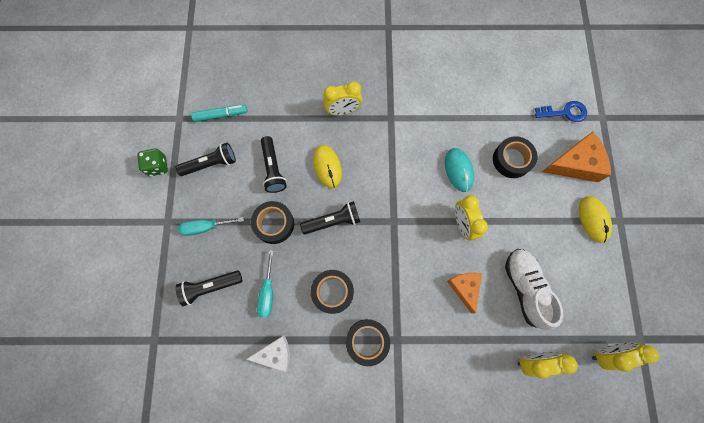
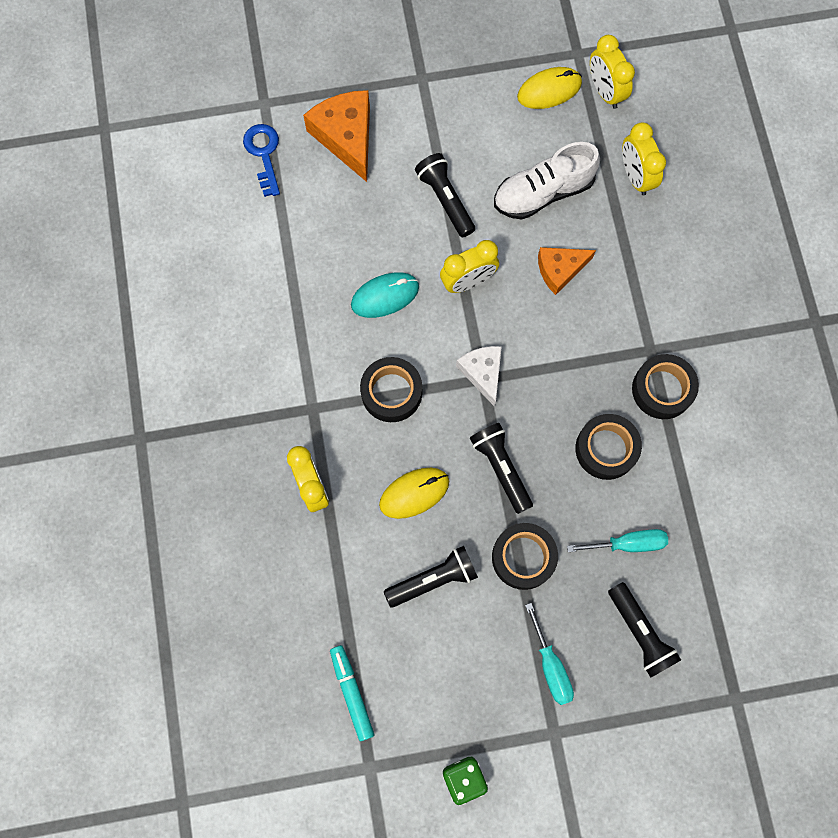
camera: 100 degrees left, 0 degrees up
(211, 164) = (443, 686): black flashlight -> black flashlight (445, 199)
(275, 354) = (710, 513): white cheese -> white cheese (482, 373)
(511, 160) = (355, 223): black tape -> black tape (391, 392)
(593, 219) = (427, 111): yellow mouse -> yellow mouse (549, 90)

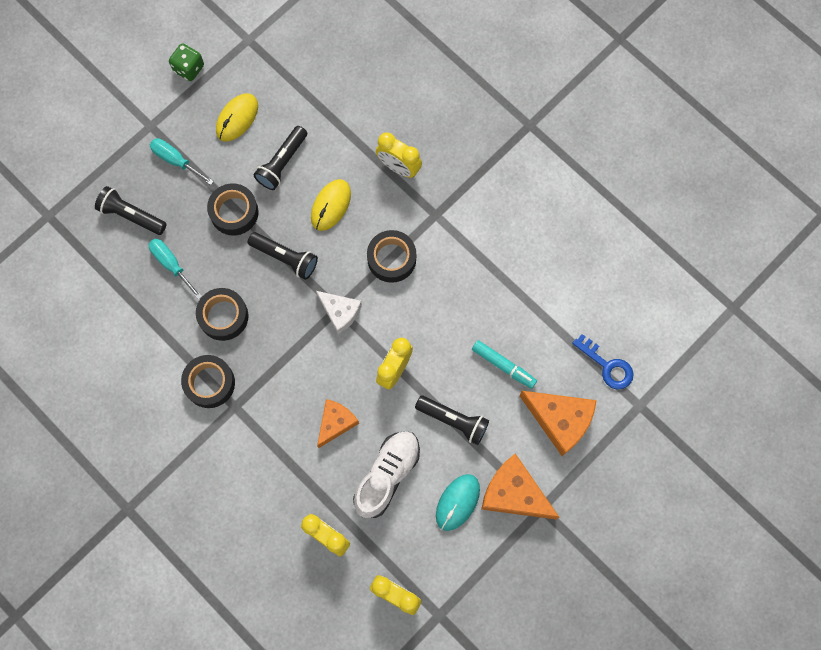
camera: 145 degrees right, 0 degrees up
(352, 692) = (287, 70): turquoise marker -> turquoise marker (503, 366)
(385, 296) = (444, 321): turquoise mouse -> turquoise mouse (457, 502)
(437, 104) = (514, 493): none -> orange cheese
(549, 90) = (439, 565): yellow mouse -> yellow mouse (237, 118)
(628, 543) = (171, 264): turquoise screwdriver -> turquoise screwdriver turned 90 degrees clockwise

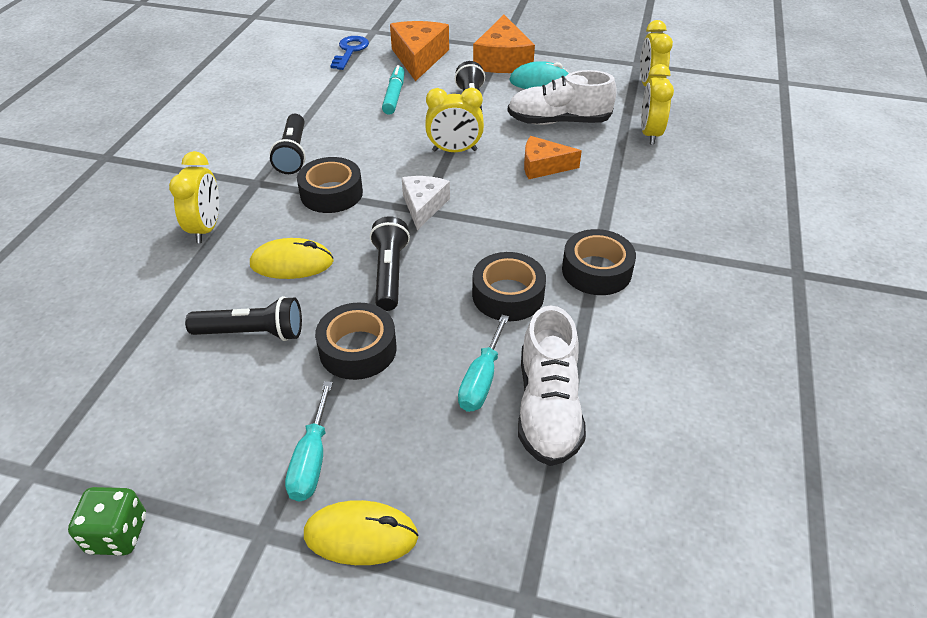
camera: 120 degrees left, 30 degrees down
(131, 215) = (441, 470): black flashlight -> black flashlight (293, 154)
(132, 287) = (548, 407): none -> white shoe
(237, 118) = (197, 417): yellow mouse -> yellow mouse (361, 535)

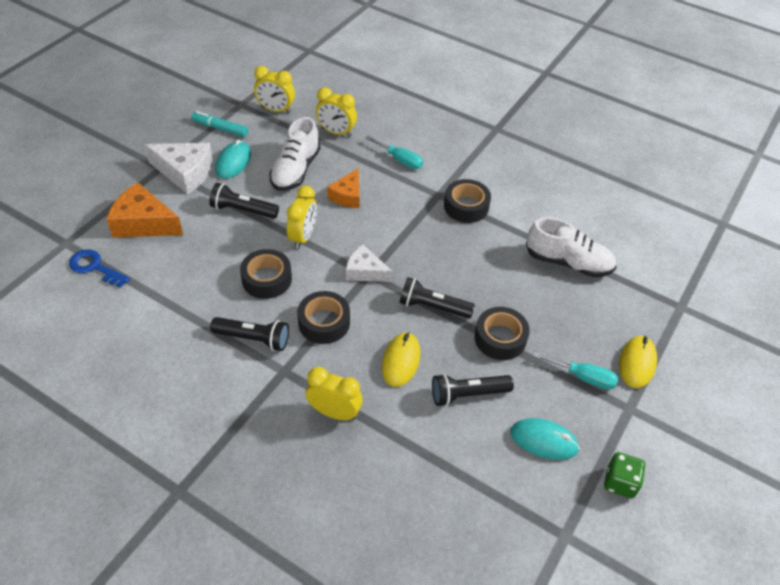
camera: 75 degrees left, 5 degrees up
(186, 426) = (544, 440): none -> turquoise mouse
(252, 333) = (467, 394): black flashlight -> black flashlight turned 120 degrees counterclockwise
(394, 96) = (199, 253): turquoise marker -> turquoise marker (220, 128)
(481, 380) = (541, 285): turquoise screwdriver -> turquoise screwdriver (400, 160)
(502, 60) = (185, 173): orange cheese -> white cheese
(508, 295) = (474, 253): black tape -> black tape (267, 279)

